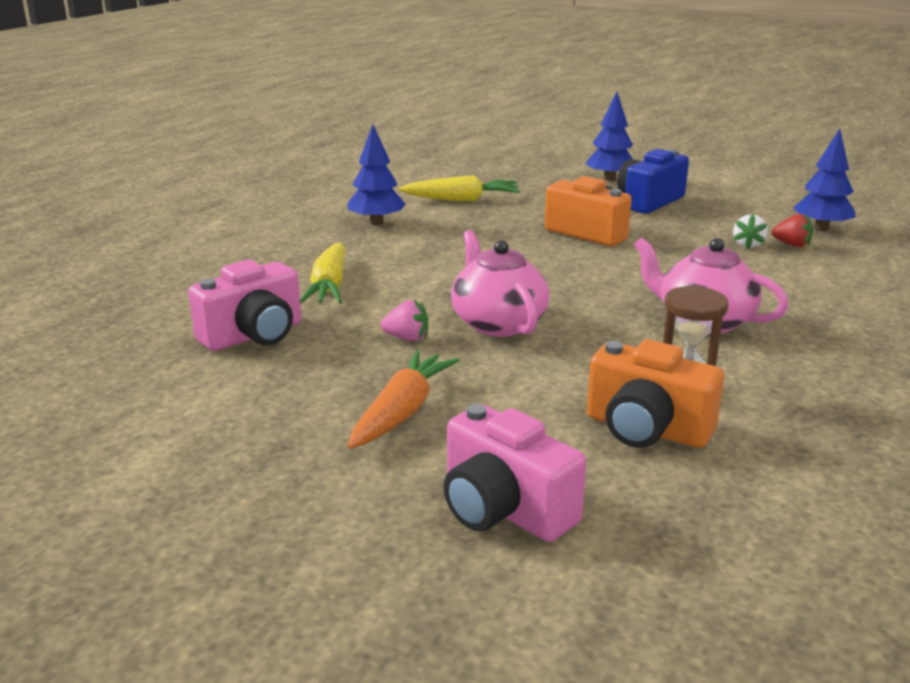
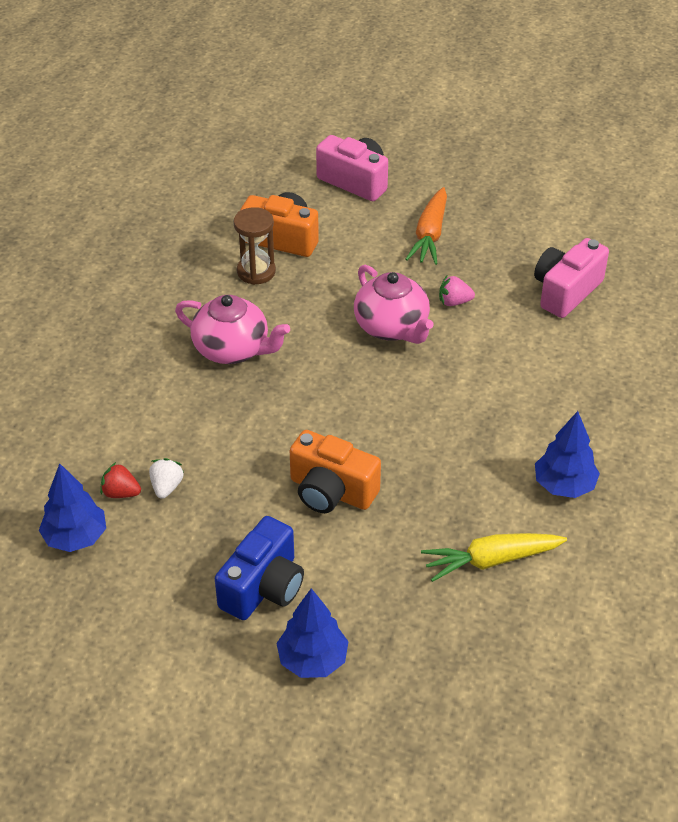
camera: 170 degrees right, 20 degrees up
(329, 286) = (547, 360): yellow carrot -> none

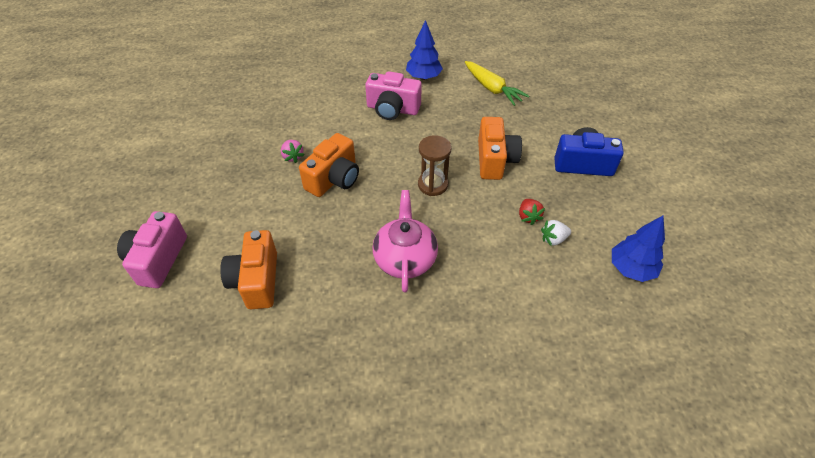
camera: 115 degrees left, 5 degrees up
(121, 493) = (578, 262): red strawberry -> red strawberry (528, 217)
(256, 272) = (307, 281): brown hourglass -> brown hourglass (433, 185)
(312, 660) = (606, 130): blue tree -> none
(392, 327) = (334, 179): pink teapot -> orange camera
(429, 235) = (220, 190): orange carrot -> none
(566, 291) = (259, 111): pink camera -> pink camera (392, 109)

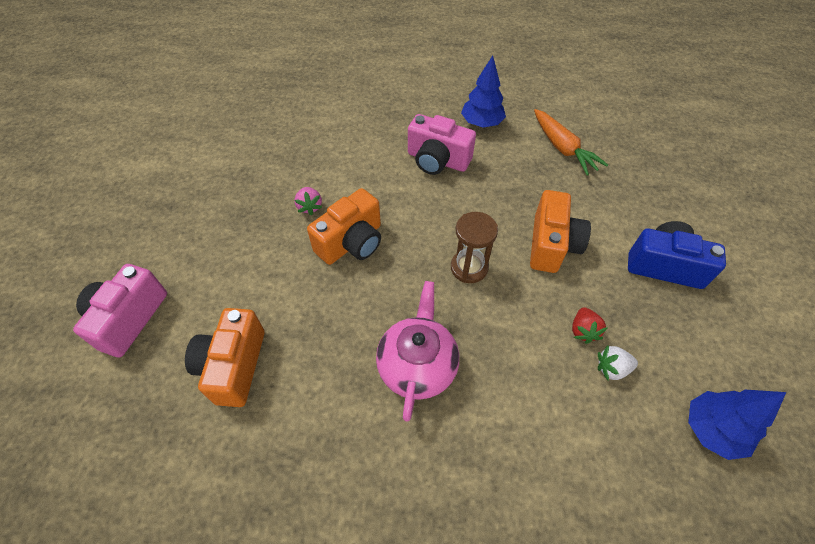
camera: 10 degrees right, 5 degrees up
(492, 89) = (562, 148): yellow carrot -> orange carrot

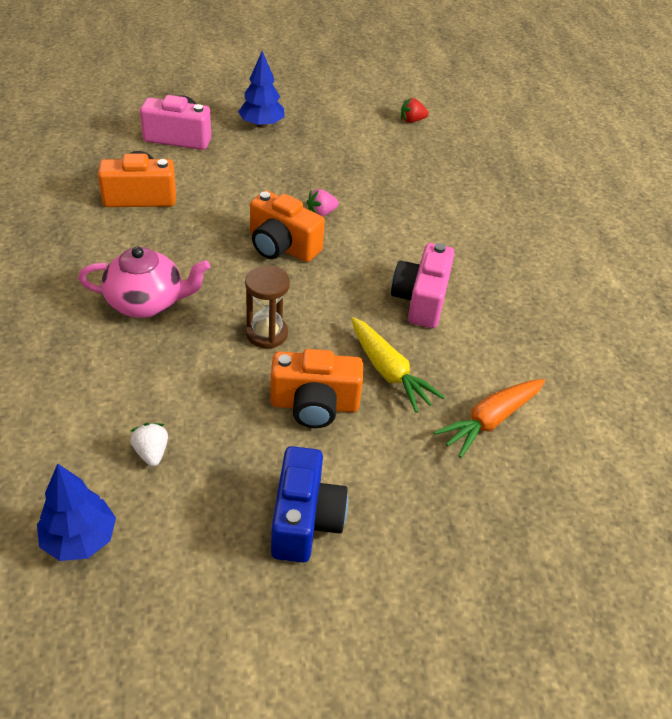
camera: 75 degrees right, 10 degrees down
(481, 123) = (505, 337): blue tree -> blue tree (261, 125)
(516, 193) = (389, 372): none -> yellow carrot
(583, 331) = (197, 430): red strawberry -> red strawberry (412, 120)

